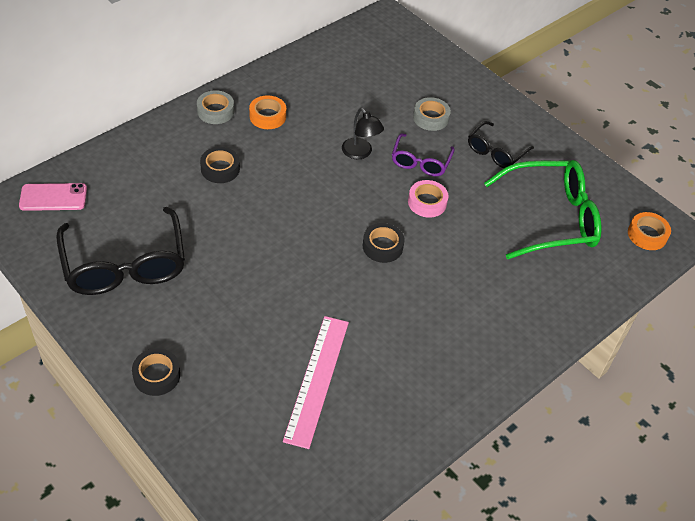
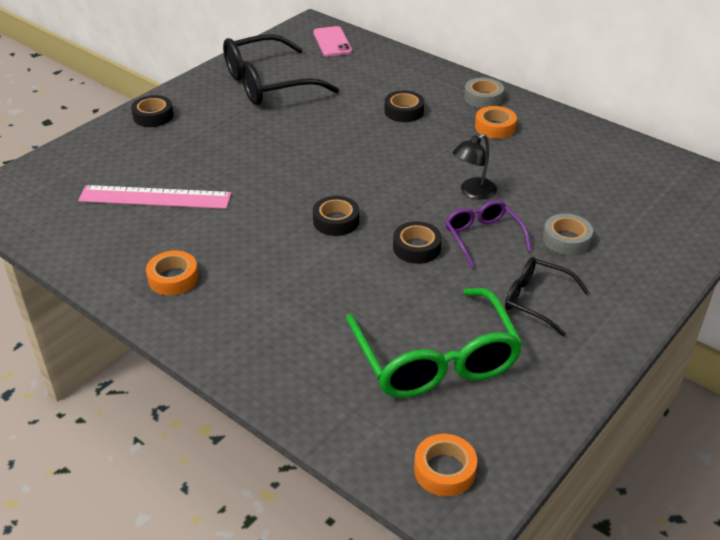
camera: 85 degrees right, 10 degrees down
(420, 161) = (483, 237): purple glasses -> purple glasses turned 60 degrees clockwise
(427, 202) = (416, 248): pink tape -> black tape
(444, 370) = (173, 278): none -> orange tape

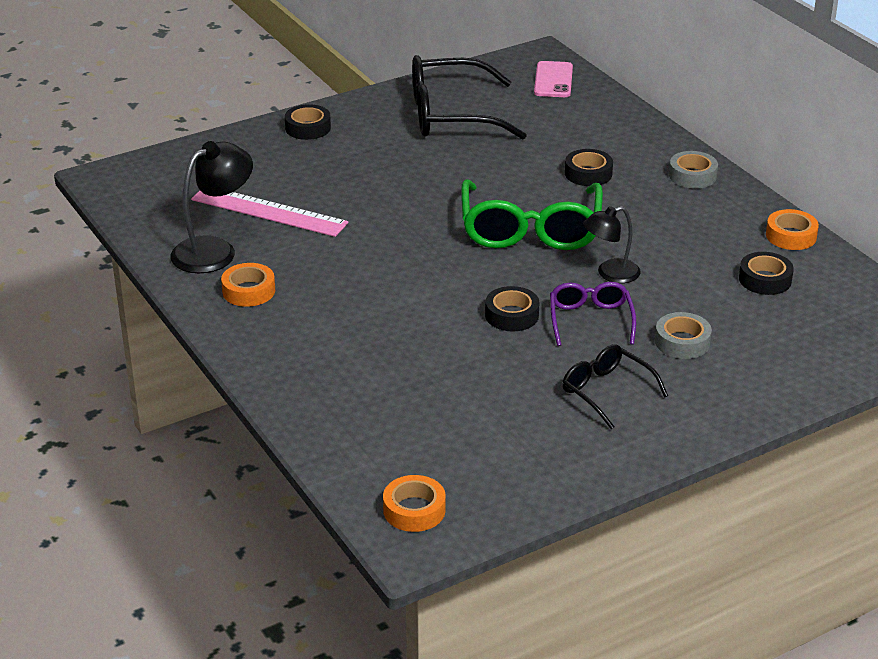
camera: 20 degrees right, 5 degrees down
(122, 245) = (214, 250): none -> black lamp
(336, 221) = (442, 272): black tape -> black tape (765, 279)
(435, 358) = (465, 418): green glasses -> green glasses (530, 229)
(495, 127) = (683, 211): orange tape -> orange tape (791, 236)

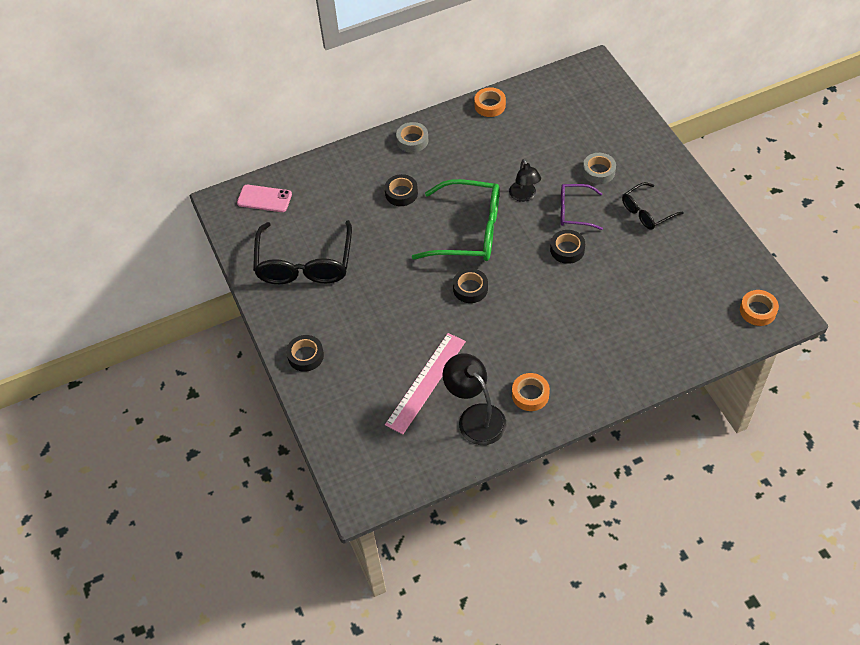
camera: 80 degrees left, 20 degrees up
(765, 279) = (536, 125): black tape -> black tape (470, 288)

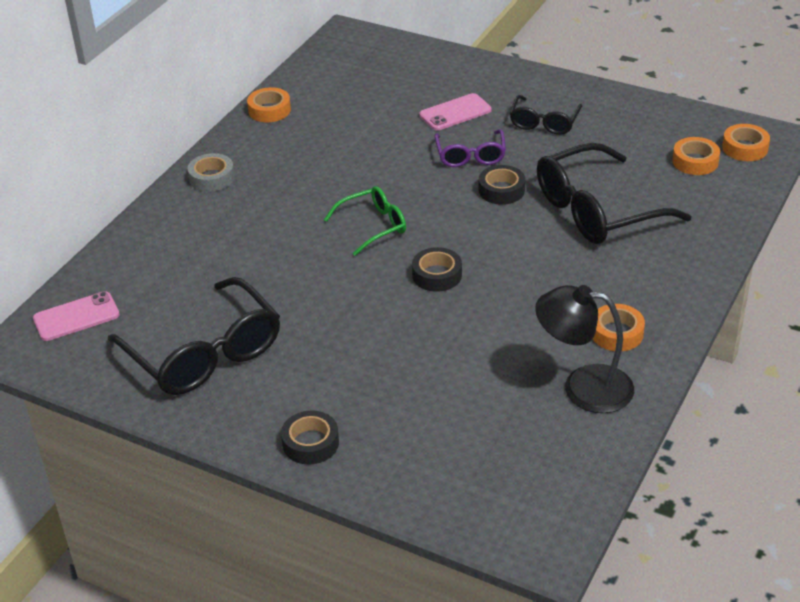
camera: 40 degrees left, 15 degrees down
(401, 193) = (253, 230): black tape -> none
(425, 382) = (488, 387): pink ruler -> none
(468, 231) = (373, 226): green glasses -> green glasses, size x0.55
(524, 196) = (400, 167): black lamp -> none
(575, 211) = (470, 155): purple glasses -> purple glasses turned 60 degrees counterclockwise
(598, 171) = (455, 113): grey tape -> pink phone
(610, 300) = (598, 210): none -> black glasses
(712, 301) = (695, 161): none -> orange tape

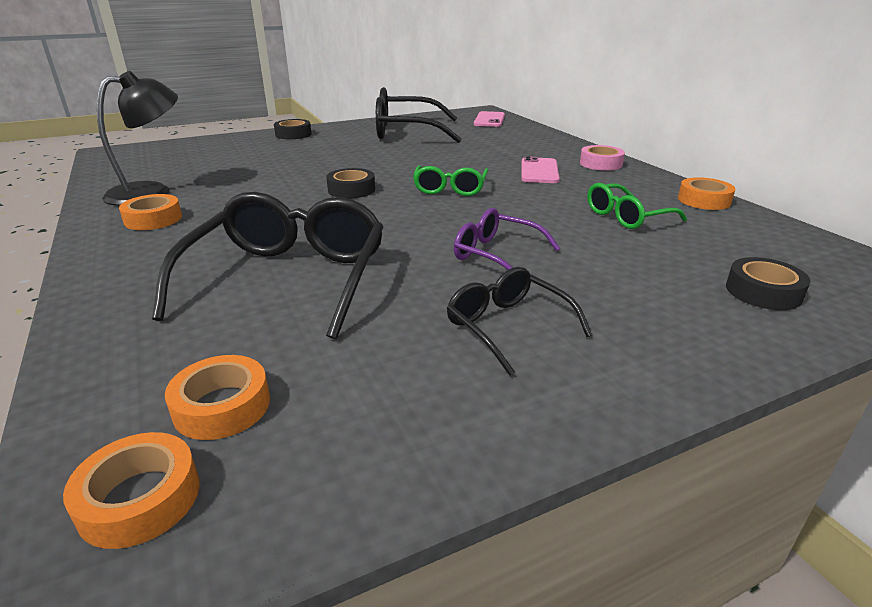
camera: 125 degrees right, 10 degrees down
(212, 178) = (600, 164): grey tape -> pink tape
(343, 131) = (627, 216): none -> green glasses
(455, 113) = (604, 278): pink phone -> pink phone (539, 171)
(501, 190) = (410, 247): black tape -> black tape (763, 292)

